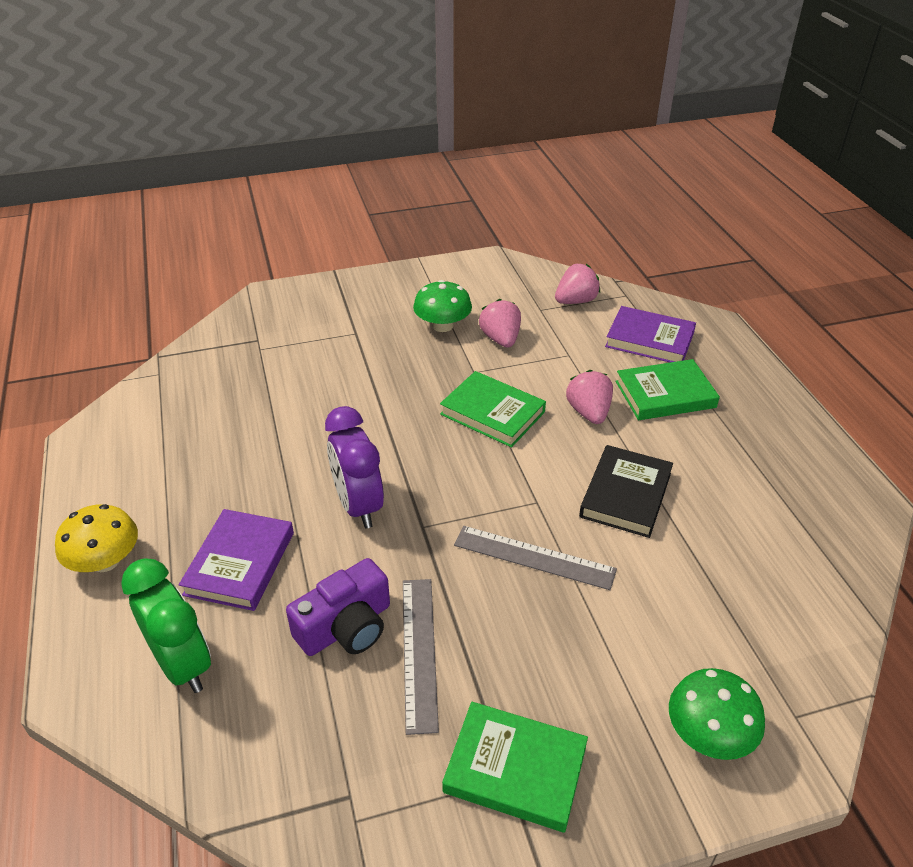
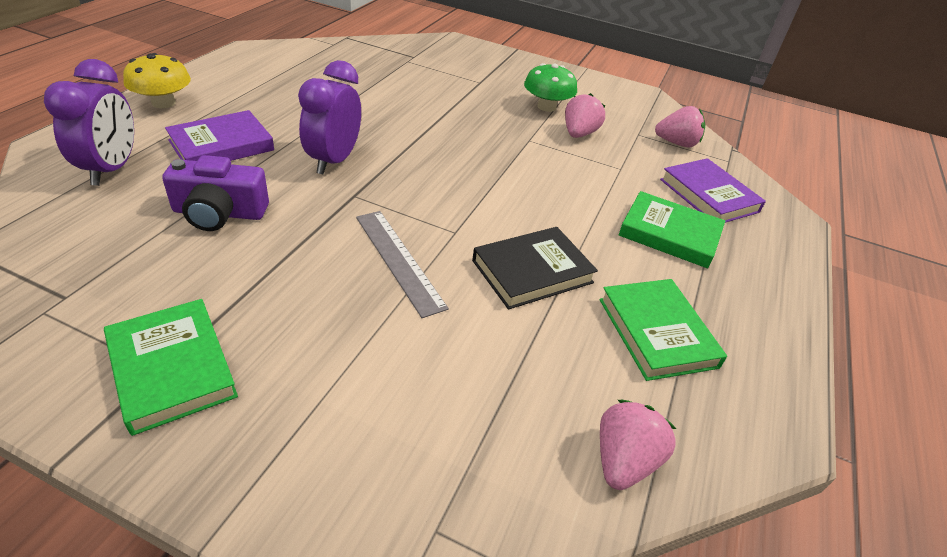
camera: 35 degrees right, 0 degrees up
(182, 664) = (111, 169): green clock -> purple clock
(419, 651) = (236, 256): grey ruler -> none
(492, 413) = (505, 167): green book -> green book (657, 332)
(589, 412) = (582, 208): pink strawberry -> pink strawberry (623, 461)
(709, 734) = (340, 473): green mushroom -> none

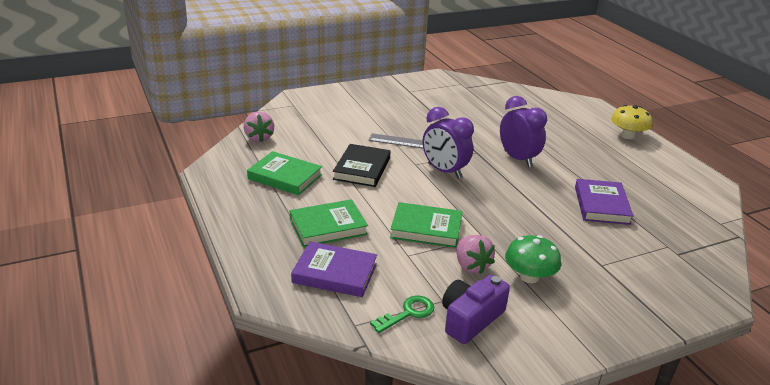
camera: 135 degrees right, 10 degrees down
(111, 169) = (555, 110): purple clock -> purple clock (444, 171)
(172, 368) = (407, 92): green book -> green book (426, 228)
(219, 213) = (494, 120): purple camera -> purple camera (470, 319)
(221, 145) = (561, 137): purple book -> purple book (601, 205)
(676, 143) = (408, 313): pink strawberry -> green key

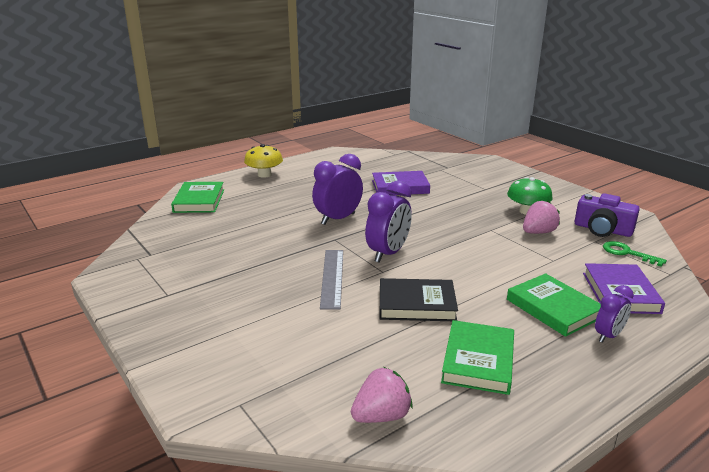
camera: 100 degrees left, 5 degrees down
(279, 240) = (608, 336): none -> purple clock
(426, 228) = (504, 255): green book -> green book (199, 201)

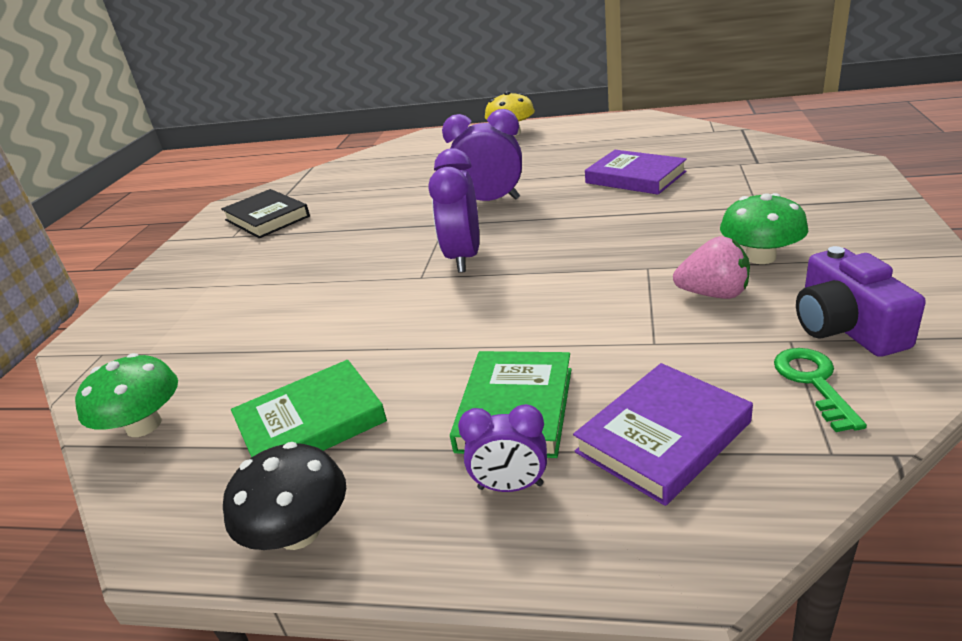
camera: 50 degrees right, 5 degrees up
(199, 201) = (406, 151): green book -> none
(332, 278) = (365, 266): grey ruler -> none
(381, 416) = (144, 425): pink strawberry -> green mushroom
(388, 253) = (464, 258): purple clock -> purple clock turned 105 degrees clockwise
(416, 304) = (381, 328): black book -> black book (267, 218)
(570, 400) = (299, 532): none -> black mushroom

